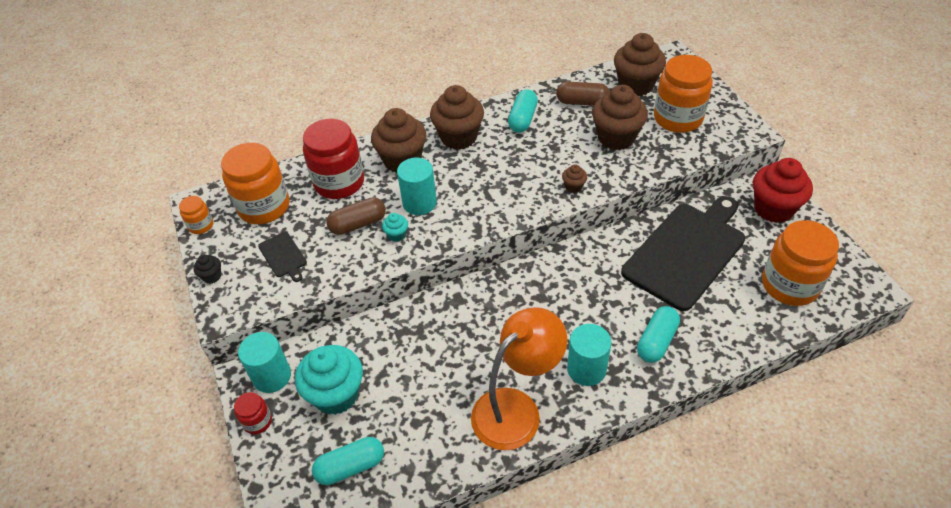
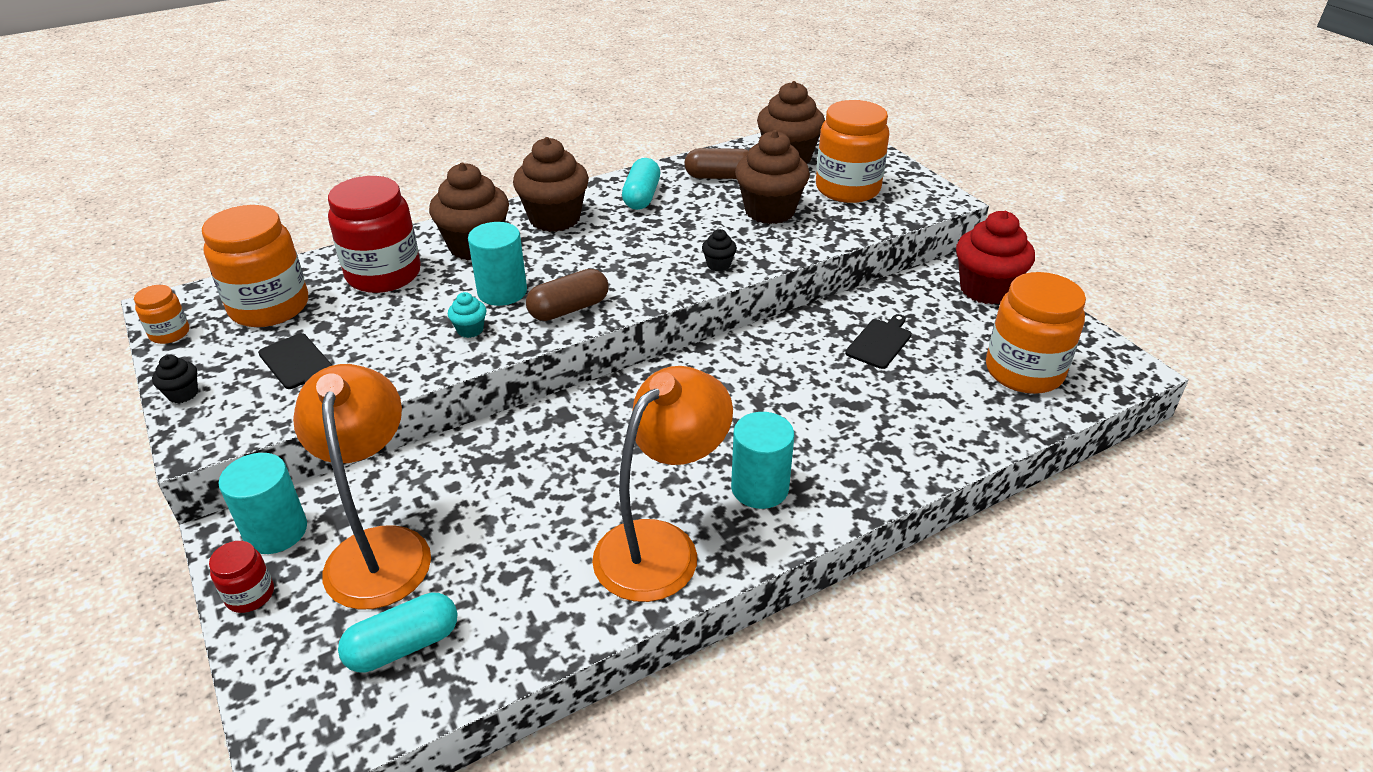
camera: 10 degrees left, 10 degrees down
(336, 394) = (379, 548): turquoise cupcake -> orange lamp
(358, 224) = (412, 320): brown capsule -> brown capsule (569, 309)
(573, 187) = (718, 265): brown cupcake -> black cupcake
(656, 341) = (855, 447): turquoise capsule -> none
(686, 252) = (880, 342): black cutting board -> black cutting board, size x0.41

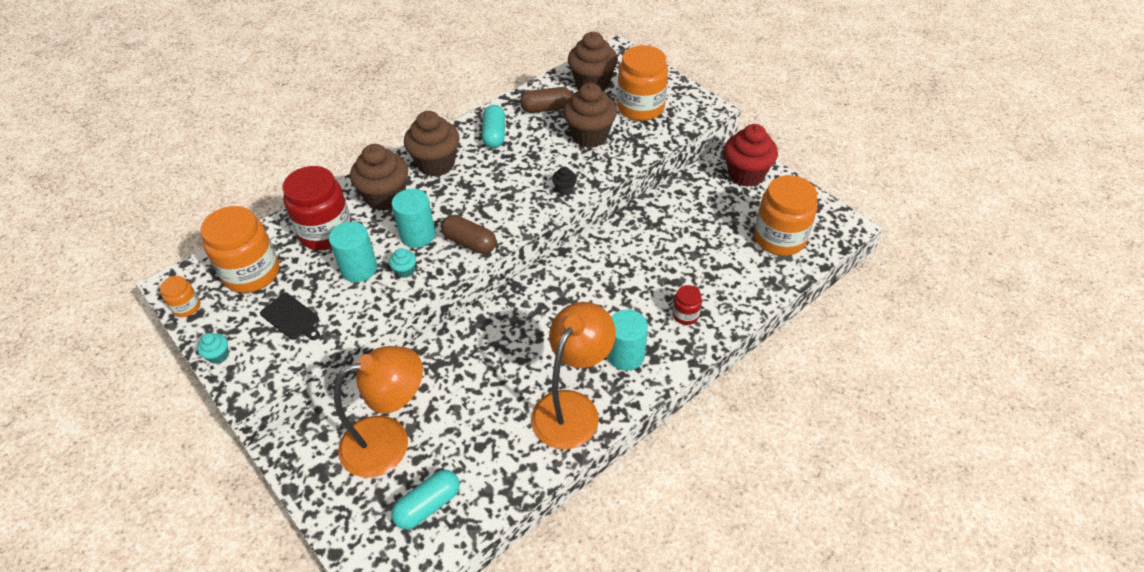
camera: 10 degrees left, 10 degrees up
(183, 394) = (218, 355): black cupcake -> turquoise cupcake
(250, 595) = (314, 489): red jar -> red jar (685, 315)
(276, 531) = (314, 441): turquoise cylinder -> turquoise cylinder (359, 268)
(379, 548) = (389, 441): orange lamp -> orange lamp turned 90 degrees clockwise
(569, 309) = (470, 243): brown capsule -> brown capsule turned 75 degrees clockwise
(880, 342) = (682, 229): black cutting board -> none

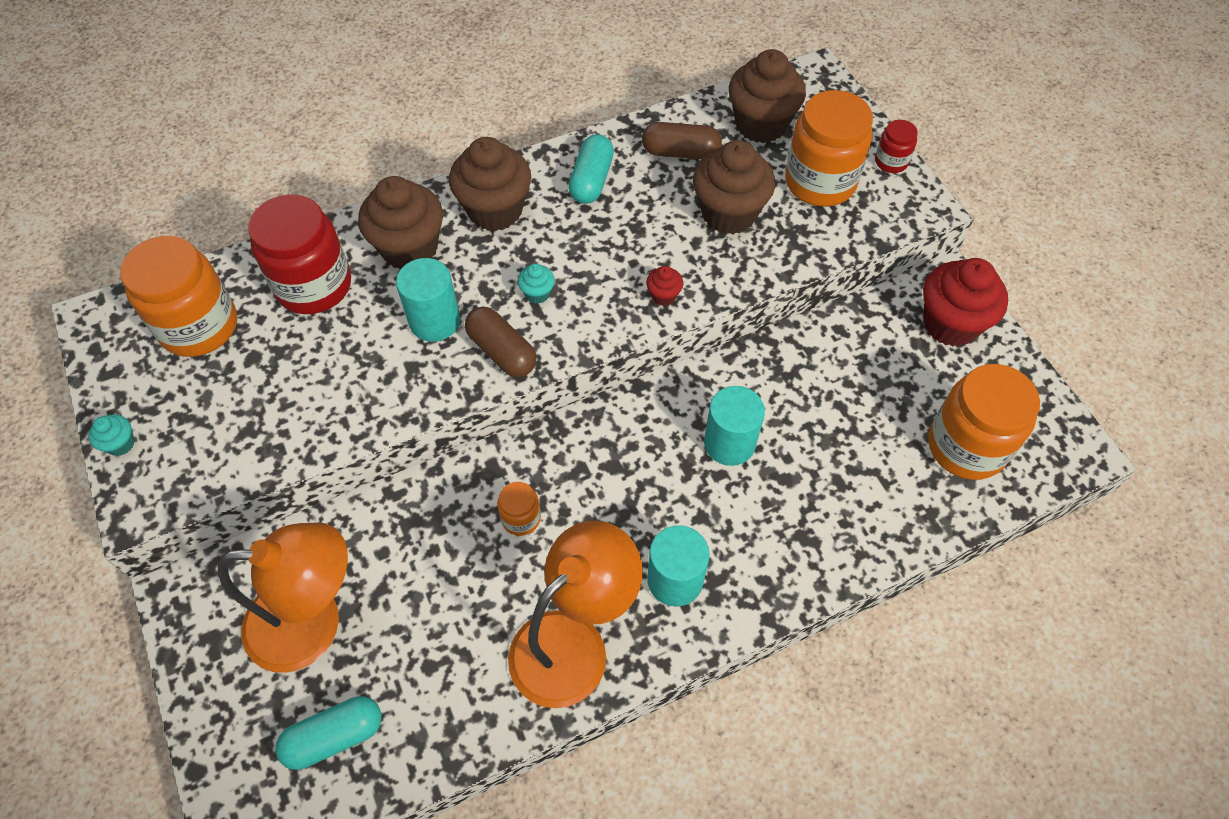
camera: 15 degrees right, 10 degrees up
(186, 307) = (102, 357): orange jar -> orange jar (521, 518)
(291, 317) = (229, 410): black cutting board -> none
(359, 268) = (340, 355): turquoise cylinder -> turquoise cylinder (729, 443)
(405, 271) = (400, 375): turquoise cupcake -> turquoise cupcake (537, 293)
(564, 189) = (663, 296): black cupcake -> red cupcake
(685, 315) = (782, 538): red jar -> red jar (891, 162)

